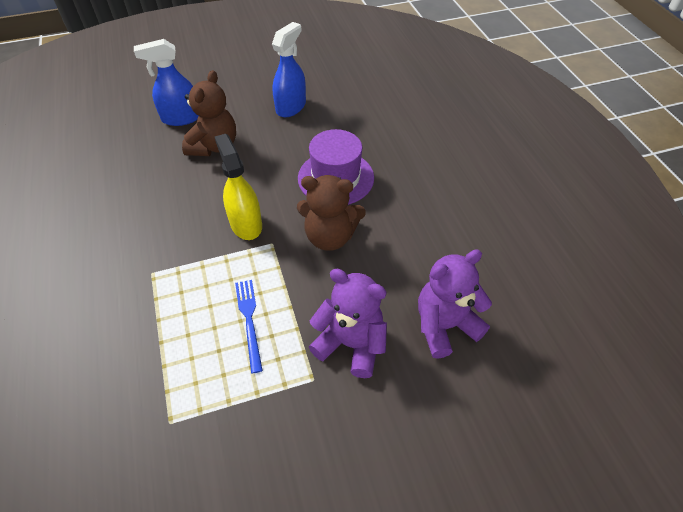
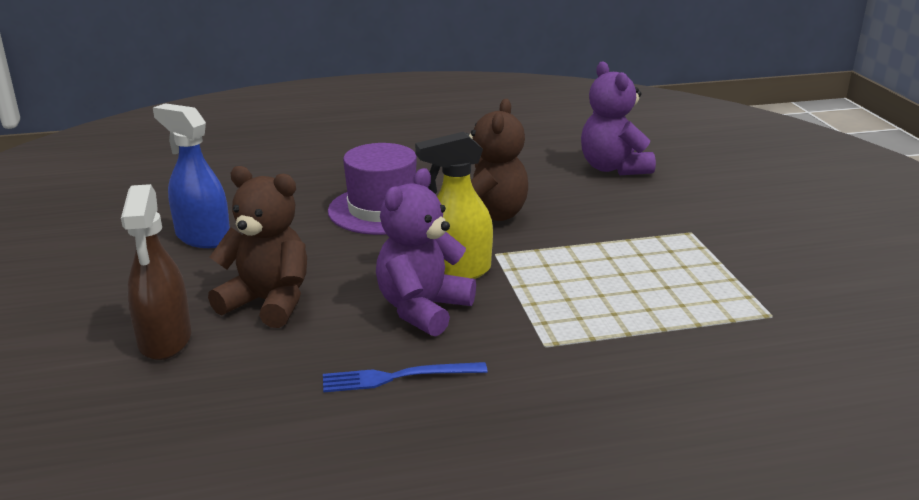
camera: 85 degrees left, 25 degrees down
(181, 118) = (165, 340): blue spray bottle -> brown spray bottle
(249, 320) = (620, 268): blue fork -> blue fork (398, 377)
(351, 344) = (642, 212): purple teddy bear -> purple teddy bear (423, 309)

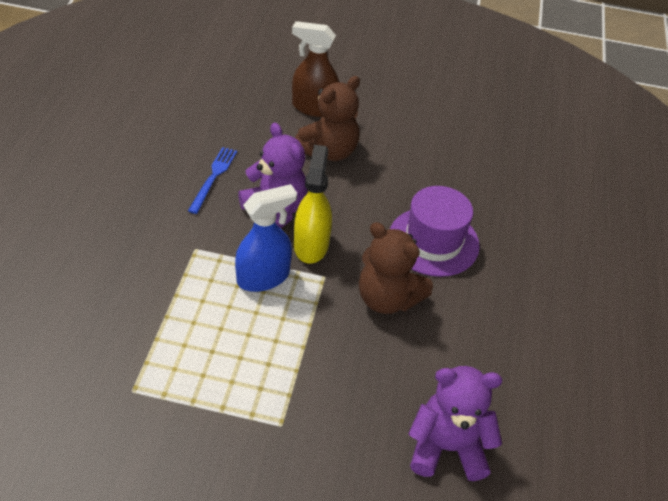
camera: 110 degrees right, 20 degrees up
(202, 237) = (435, 144): blue spray bottle -> blue spray bottle (263, 277)

